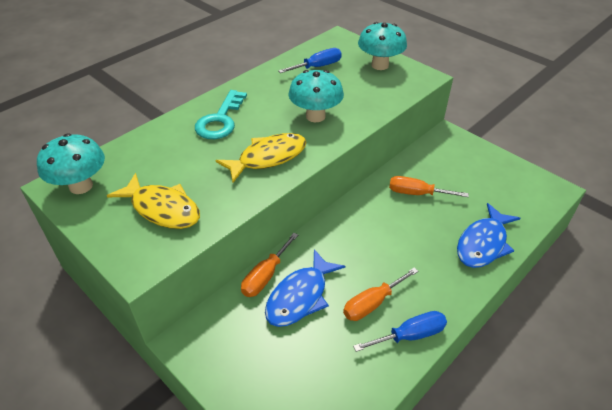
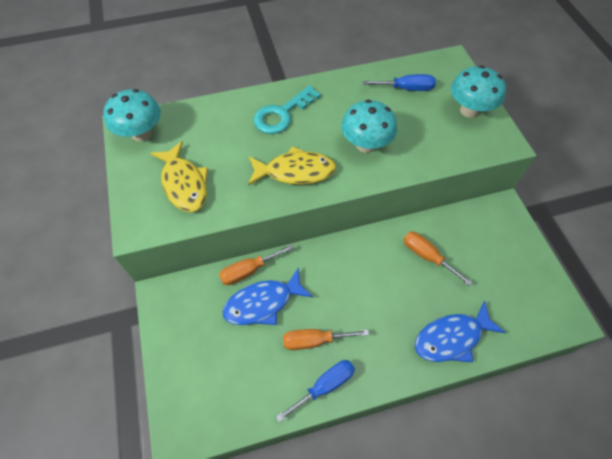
camera: 30 degrees right, 15 degrees up
(410, 335) = (325, 386): blue screwdriver -> blue screwdriver turned 45 degrees counterclockwise

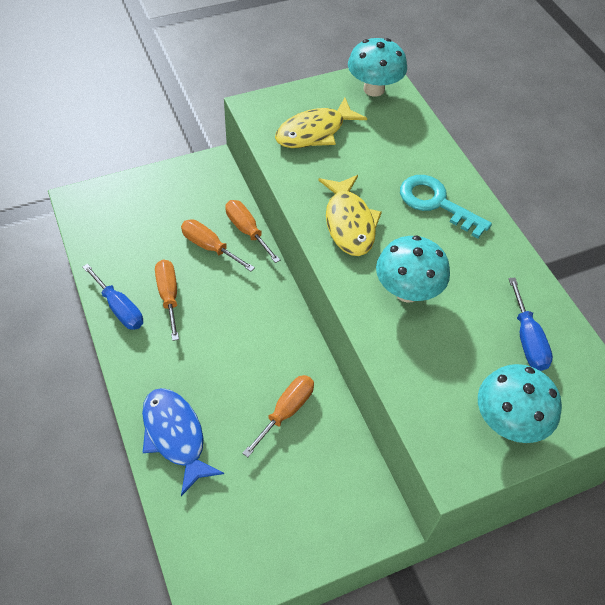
camera: 80 degrees right, 5 degrees down
(263, 303) = (209, 247): blue fish -> orange screwdriver

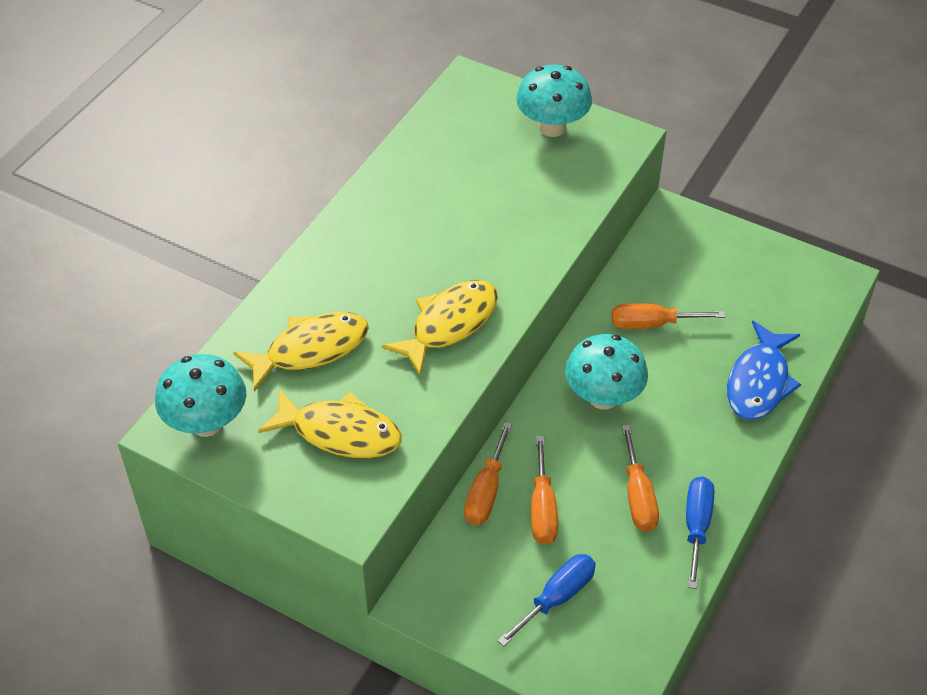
camera: 125 degrees left, 5 degrees down
(169, 296) = (638, 496): orange screwdriver -> orange screwdriver turned 45 degrees counterclockwise
(389, 152) = (311, 350): none -> yellow fish
(407, 291) = (489, 241): turquoise mushroom -> turquoise mushroom (603, 397)
(436, 203) = (353, 275): turquoise key -> none
(527, 339) = (459, 148): blue screwdriver -> blue screwdriver (557, 597)

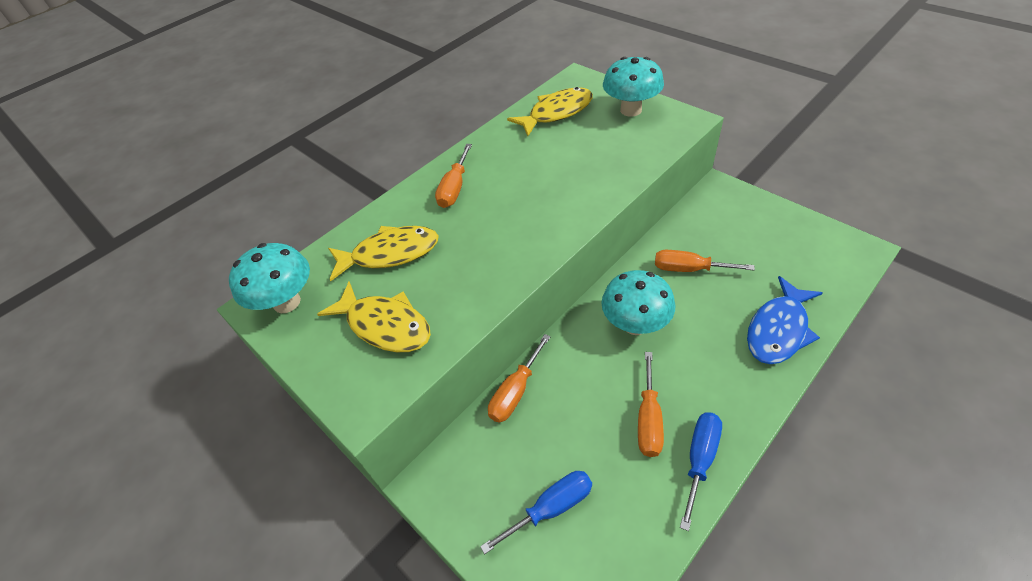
camera: 20 degrees right, 0 degrees up
(449, 324) = (506, 246): yellow fish -> yellow fish (557, 113)
(542, 509) = (559, 416): orange screwdriver -> orange screwdriver (454, 188)

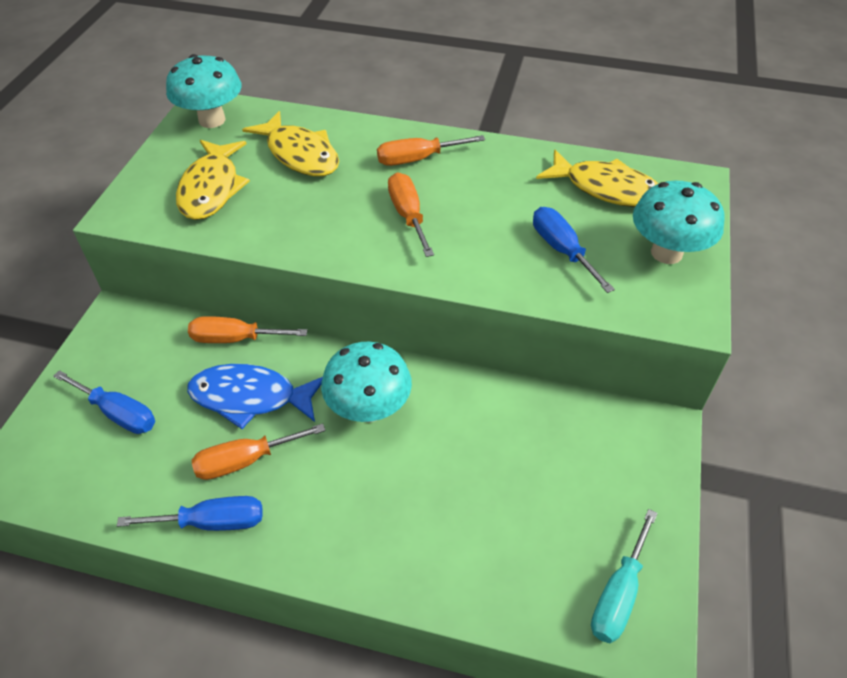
camera: 55 degrees right, 0 degrees up
(600, 150) = (562, 250): none -> blue screwdriver
(689, 269) = (485, 436): orange screwdriver -> orange screwdriver (408, 215)
(778, 330) = (434, 560): blue fish -> blue fish (250, 397)
(828, 251) = (618, 594): none -> turquoise screwdriver

